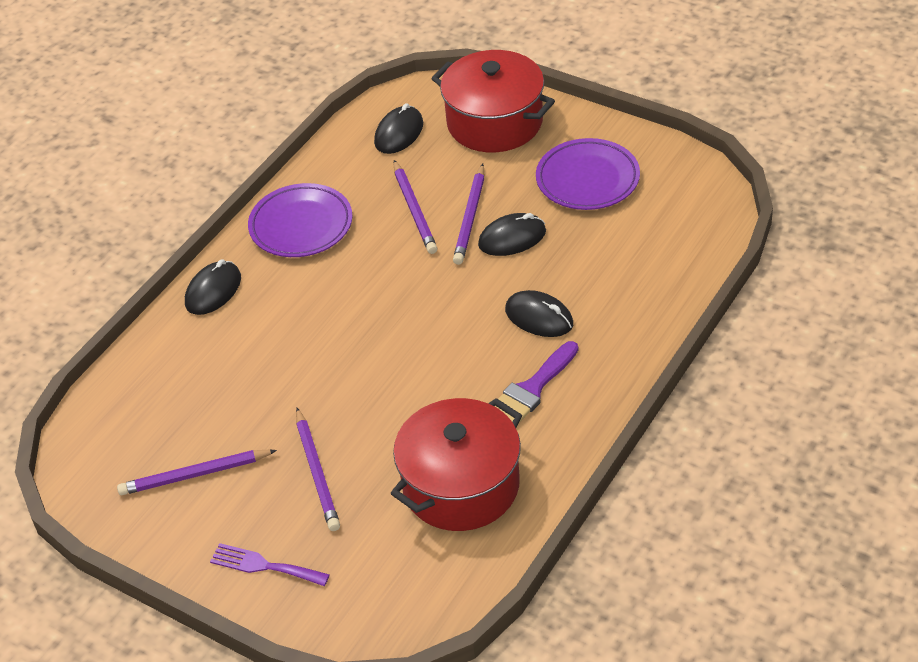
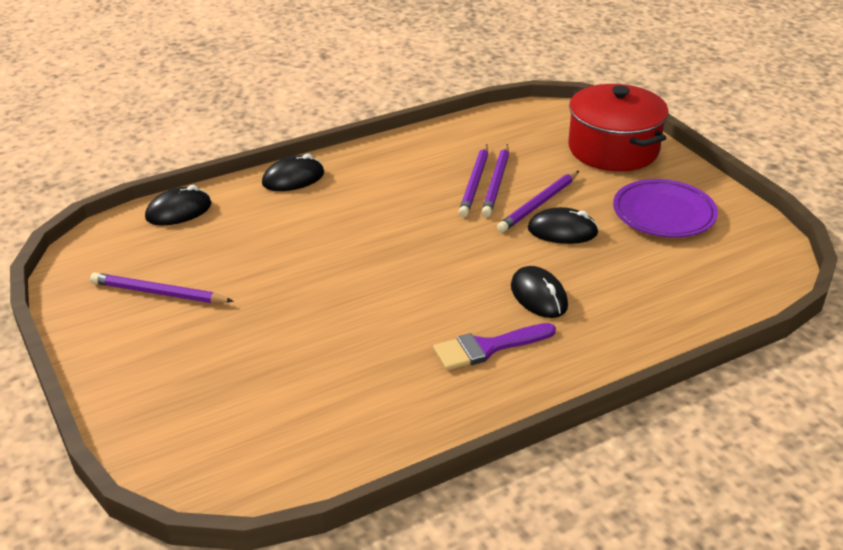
camera: 25 degrees right, 10 degrees down
(264, 565) = (144, 383): purple fork -> none
(301, 225) = (398, 162): purple plate -> none
(317, 472) = (251, 332): purple pencil -> purple pencil (474, 183)
(399, 133) = (527, 131): black mouse -> black mouse (179, 211)
(461, 485) = (359, 396): red pot -> none

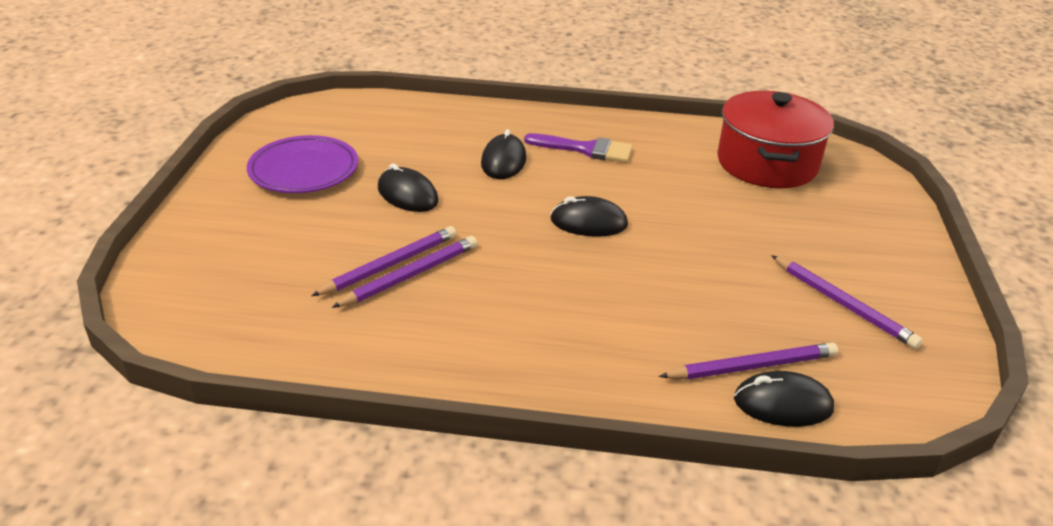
camera: 145 degrees left, 0 degrees up
(293, 178) = (603, 385): black mouse -> black mouse (588, 222)
(538, 204) = (387, 225): purple pencil -> purple pencil (752, 366)
(613, 149) = (217, 244): red pot -> red pot (767, 163)

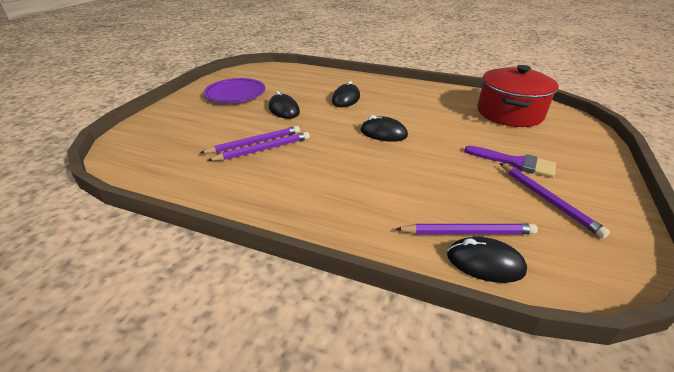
camera: 15 degrees right, 0 degrees up
(586, 149) = (396, 97): purple brush -> purple brush (515, 162)

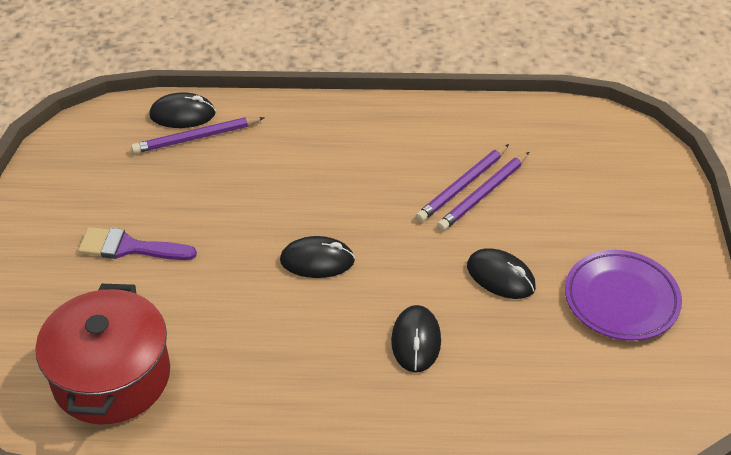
camera: 160 degrees right, 10 degrees up
(547, 200) = (106, 196): purple pencil -> none

